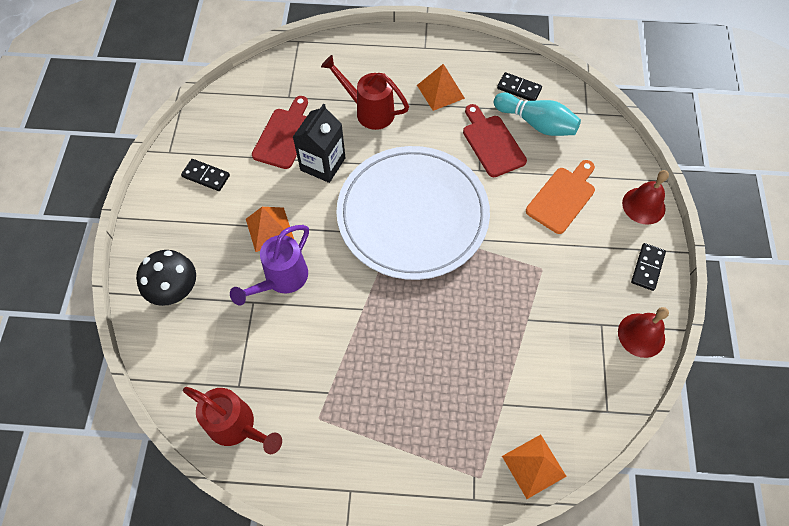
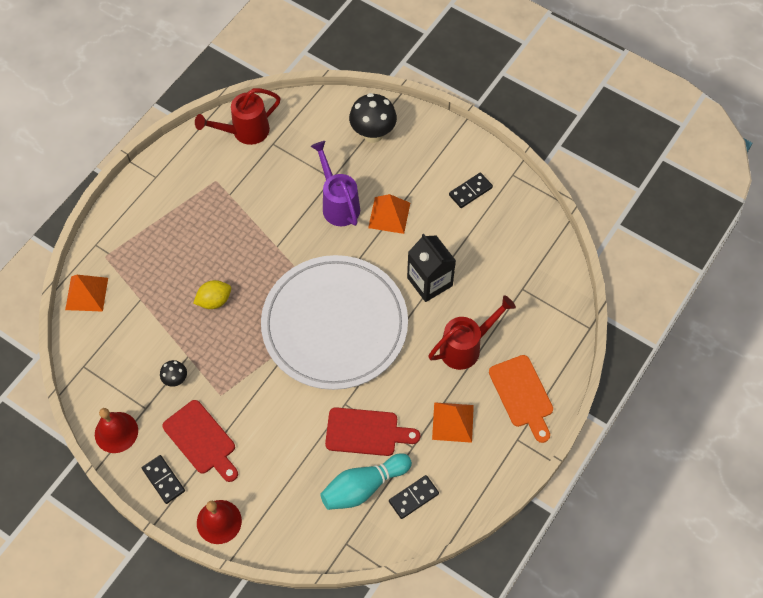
camera: 120 degrees right, 0 degrees up
(284, 135) = (479, 266): red cutting board -> red cutting board (201, 440)
(457, 331) = (214, 300): none -> yellow lemon
(556, 315) = (176, 380): none -> black mushroom
(562, 197) = (272, 456): orange cutting board -> orange cutting board (522, 395)

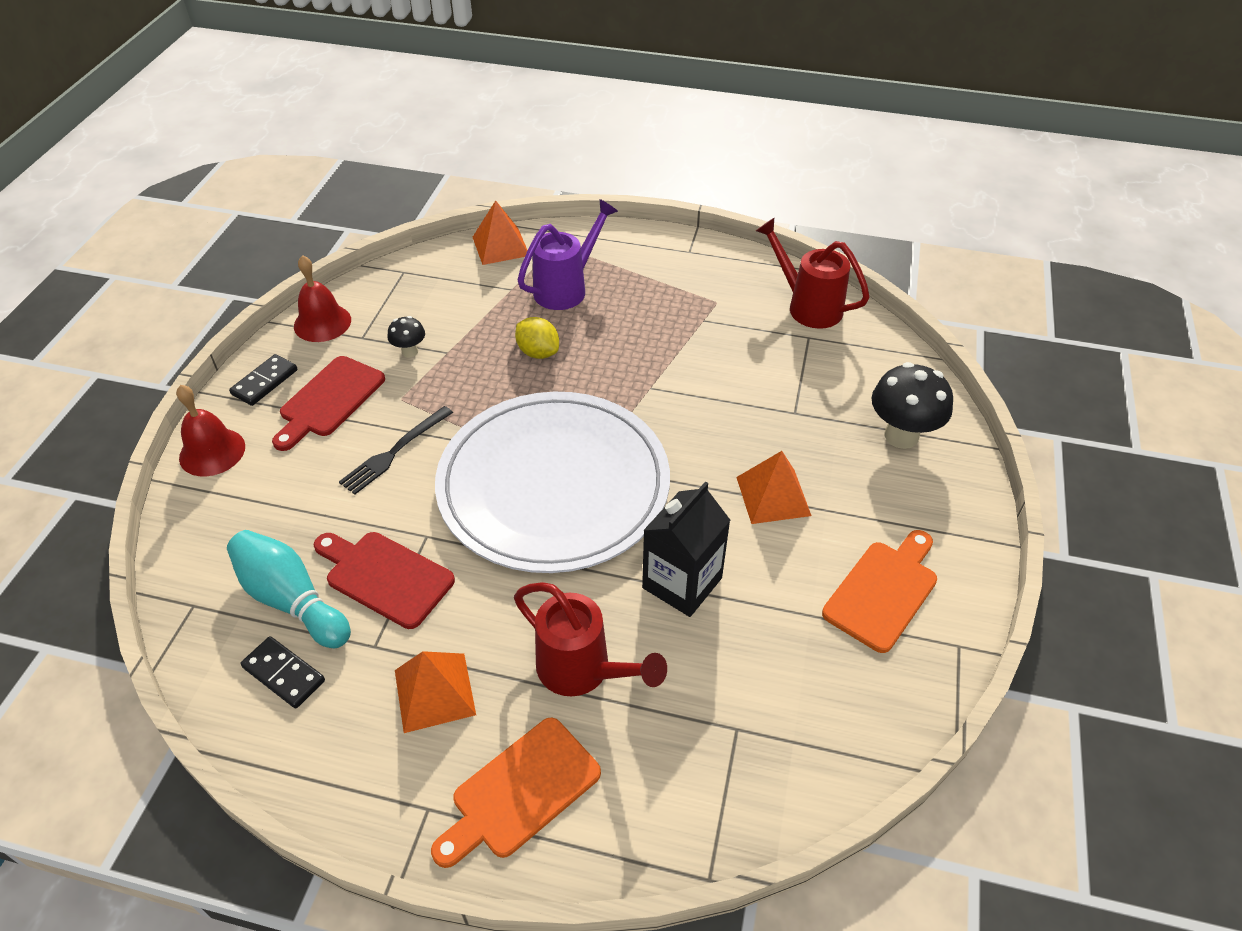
camera: 70 degrees right, 15 degrees down
(268, 408) = (394, 452): none -> black fork
(338, 204) = (756, 432): purple watering can -> purple watering can (566, 288)
(366, 432) = (385, 576): red cutting board -> red cutting board turned 135 degrees clockwise
(470, 191) = (883, 591): black domino -> orange cutting board

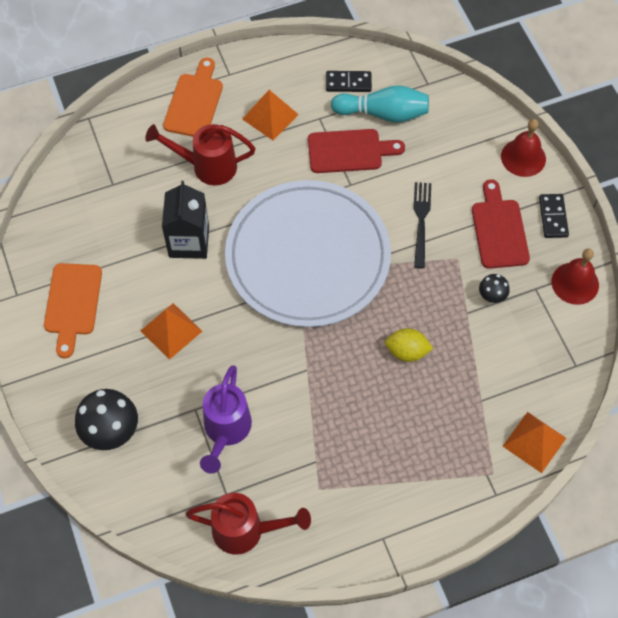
camera: 145 degrees right, 15 degrees up
(566, 288) = (442, 428): purple watering can -> purple watering can (226, 431)

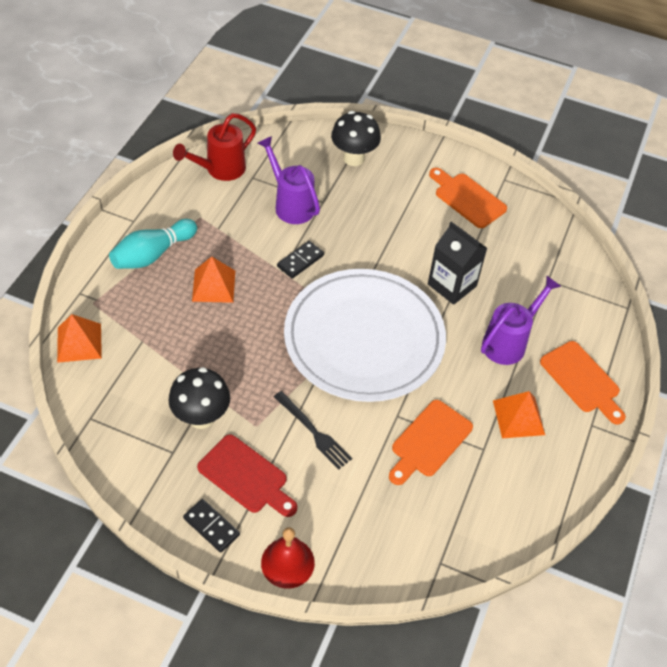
camera: 130 degrees right, 10 degrees down
(171, 330) = (391, 229): orange pyramid -> orange pyramid (214, 286)
(207, 166) = (509, 342): red watering can -> purple watering can
(348, 83) = (500, 501): black domino -> black domino (300, 261)
(349, 151) = (429, 441): red cutting board -> orange cutting board
(383, 113) = (442, 498): turquoise bowling pin -> turquoise bowling pin (153, 254)
(407, 352) = (226, 331): yellow lemon -> none
(491, 297) = (201, 417): black mushroom -> black mushroom, size x1.93
(575, 283) = (143, 483): red bell -> none

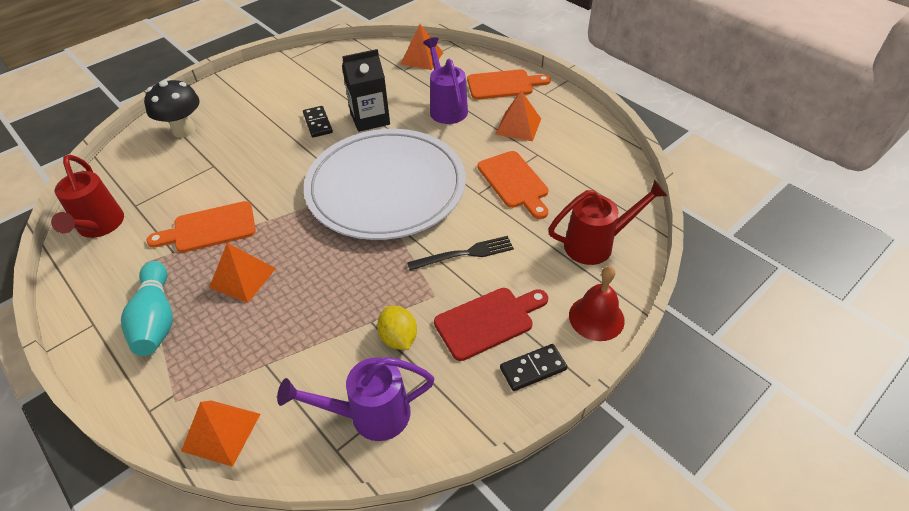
camera: 60 degrees left, 5 degrees down
(201, 417) = (398, 338): black mushroom -> yellow lemon
(291, 204) = (195, 188): purple watering can -> purple watering can (370, 415)
(300, 261) = (267, 202): black domino -> black domino (317, 123)
(379, 539) = (596, 244): none -> red watering can
(467, 198) = (291, 82): orange cutting board -> orange cutting board (209, 228)
(579, 288) = (422, 58): none -> orange pyramid

